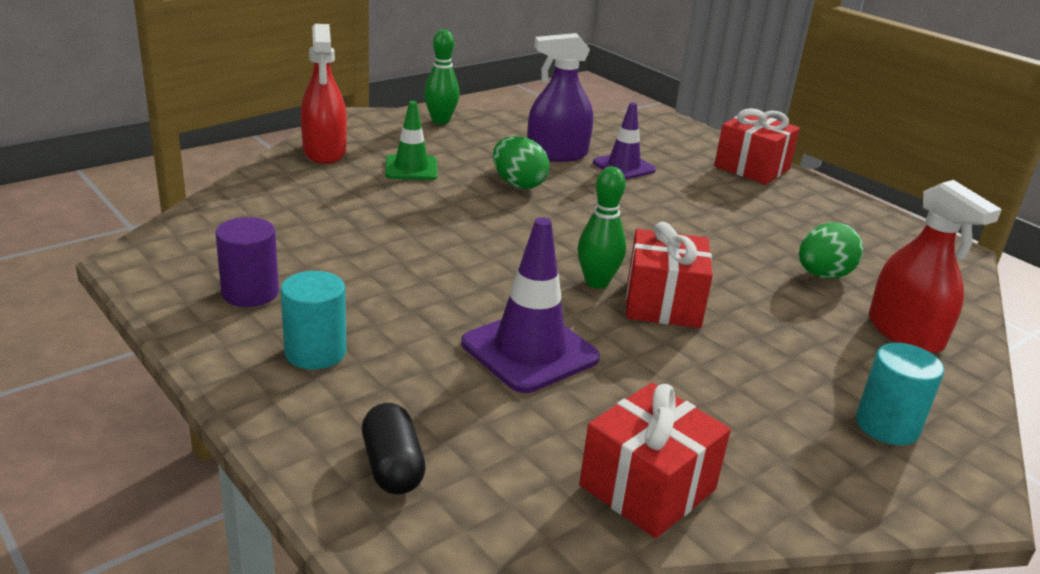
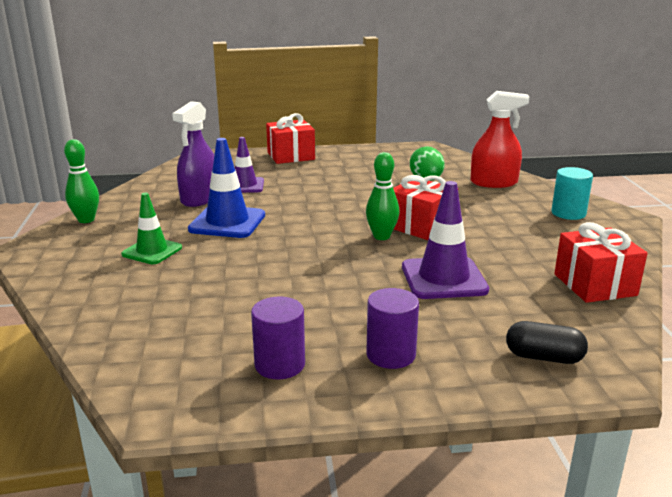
camera: 55 degrees left, 5 degrees down
(315, 352) = (391, 355): turquoise cylinder -> purple cylinder
(324, 152) = (71, 278): red spray bottle -> none
(518, 184) = (227, 222): green egg -> blue traffic cone

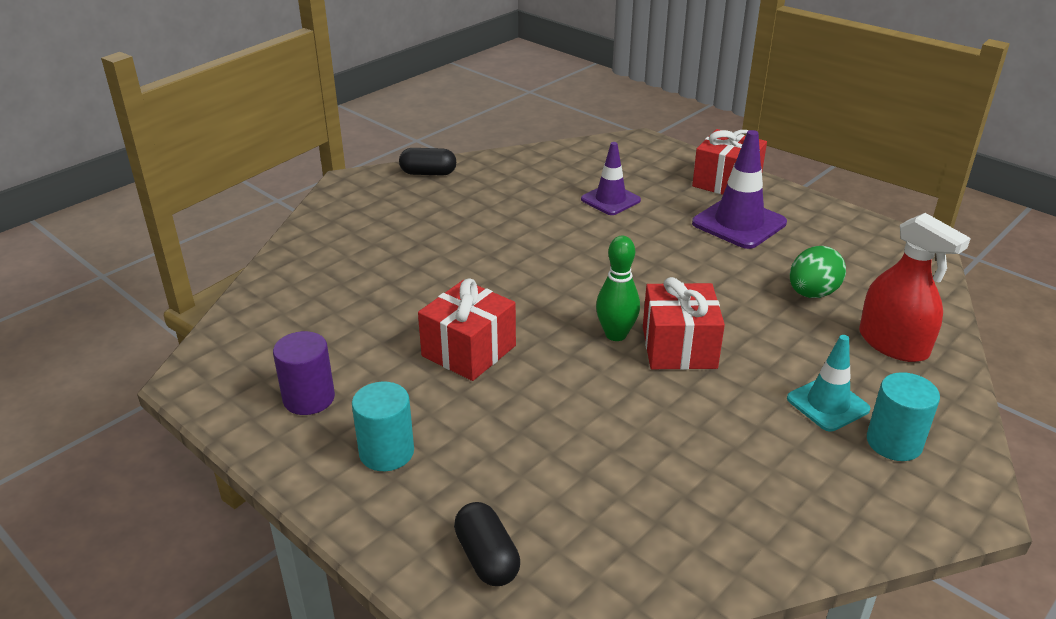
camera: 50 degrees right, 10 degrees up
(86, 220) = (428, 173): green bowling pin -> black capsule
(152, 251) = (416, 234): green traffic cone -> none
(200, 198) = (546, 195): purple spray bottle -> none
(227, 222) = (519, 236): blue traffic cone -> none
(391, 355) = (386, 452): purple cylinder -> turquoise cylinder
(443, 278) = (574, 418): purple traffic cone -> purple traffic cone (739, 223)
(520, 214) = (827, 404): none -> turquoise traffic cone
(595, 285) = (707, 540): red gift -> red gift (469, 351)

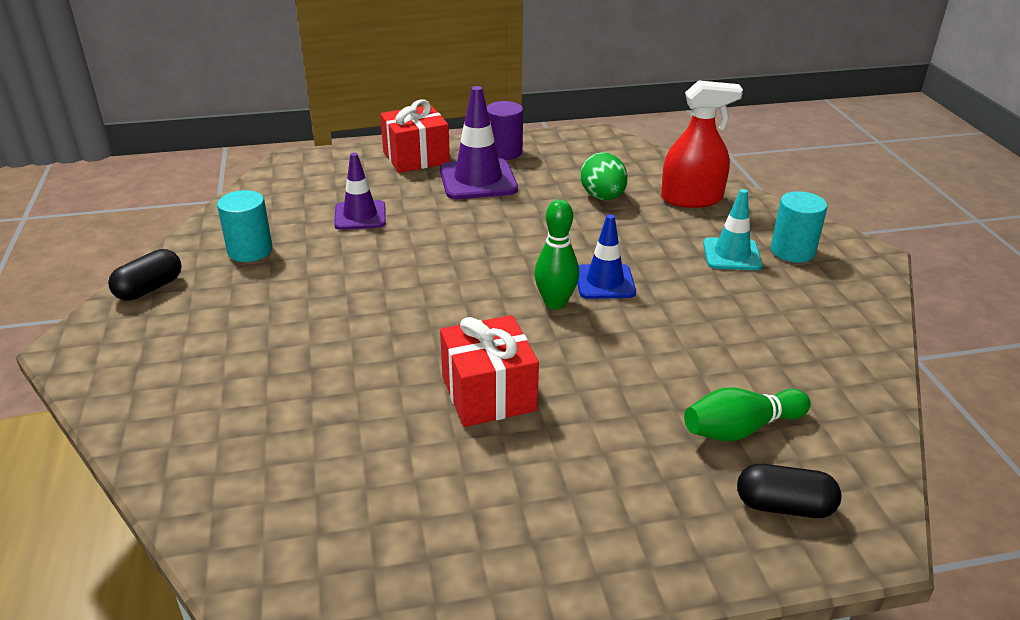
camera: 55 degrees left, 0 degrees up
(309, 398) = (448, 540): purple cylinder -> purple cylinder (504, 152)
(386, 452) = (590, 514): turquoise cylinder -> turquoise cylinder (250, 250)
(562, 499) = (741, 429): none -> green bowling pin
(679, 347) = (605, 282): red gift -> blue traffic cone

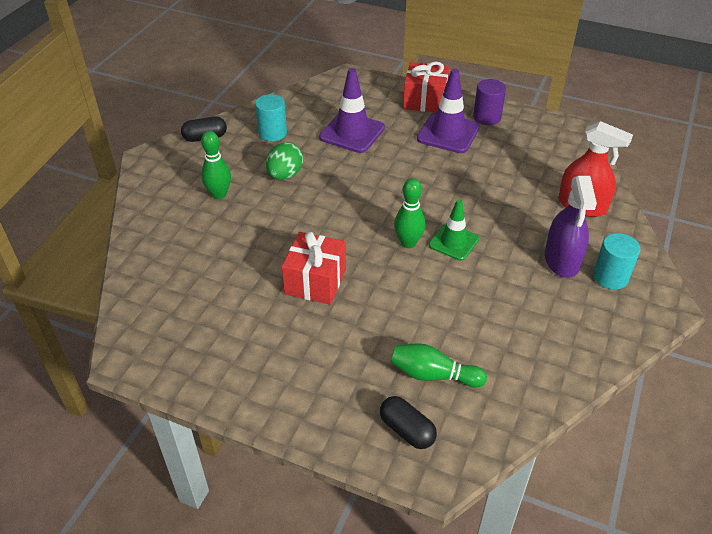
camera: 35 degrees right, 10 degrees up
(241, 348) = (219, 194): none -> green bowling pin
(360, 216) = (352, 133): purple traffic cone -> purple traffic cone, size x1.53
(603, 197) = (518, 179): green egg -> green egg (285, 175)
(605, 282) = (453, 242): blue traffic cone -> green traffic cone
(732, 254) = (562, 260): turquoise traffic cone -> purple spray bottle

